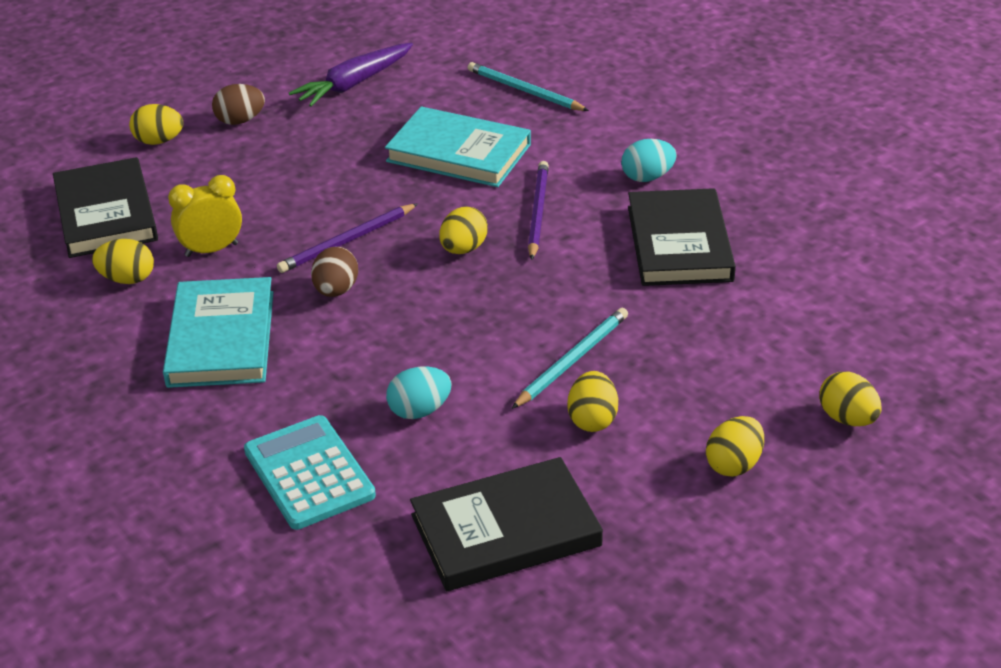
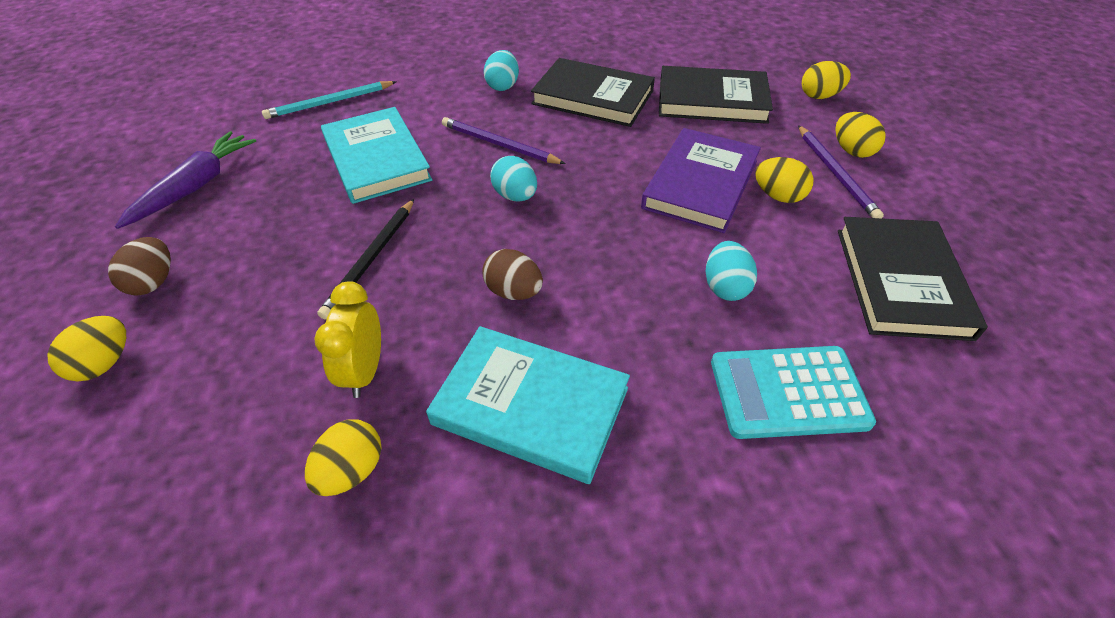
camera: 65 degrees left, 10 degrees up
(106, 213) = (193, 460): black book -> black book (712, 100)
(327, 205) = (371, 259): none -> black pencil
(347, 241) = (442, 262): purple pencil -> purple pencil (836, 174)
(354, 84) = (196, 187): purple carrot -> purple carrot turned 135 degrees counterclockwise
(458, 153) = (377, 159): turquoise book -> turquoise book turned 75 degrees counterclockwise
(463, 249) = (515, 196): yellow egg -> turquoise egg
(572, 360) = (701, 184): turquoise pencil -> purple book

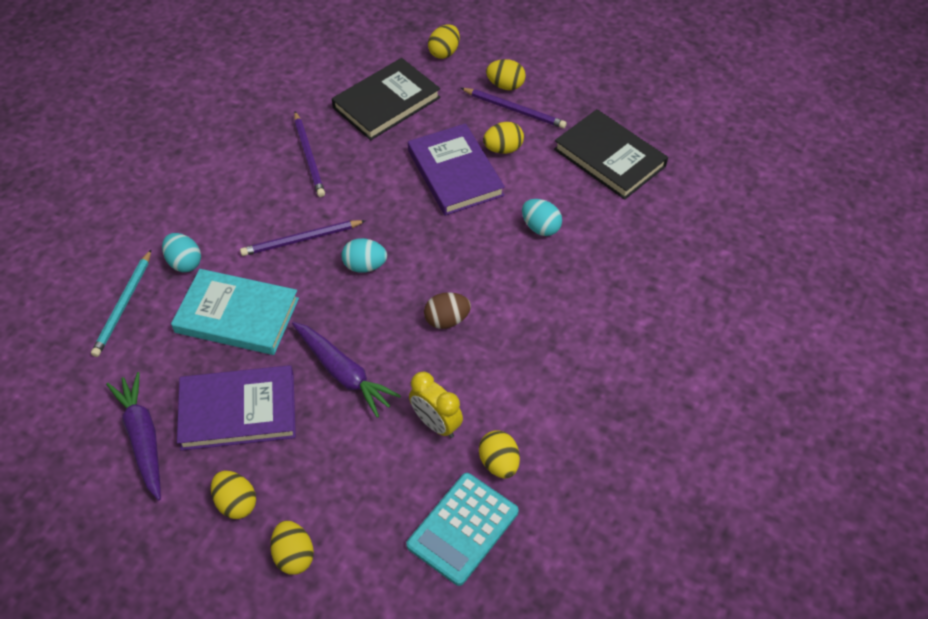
camera: 50 degrees left, 5 degrees up
(153, 282) = (236, 503): brown egg -> yellow egg
(267, 220) = (238, 411): none -> purple book
(371, 259) = (343, 373): black pencil -> purple carrot
(503, 86) = (233, 193): turquoise egg -> turquoise egg (184, 263)
(531, 406) = (532, 364): turquoise book -> none
(593, 97) = (309, 156): black book -> purple pencil
(788, 392) = (623, 258): turquoise calculator -> turquoise calculator (462, 528)

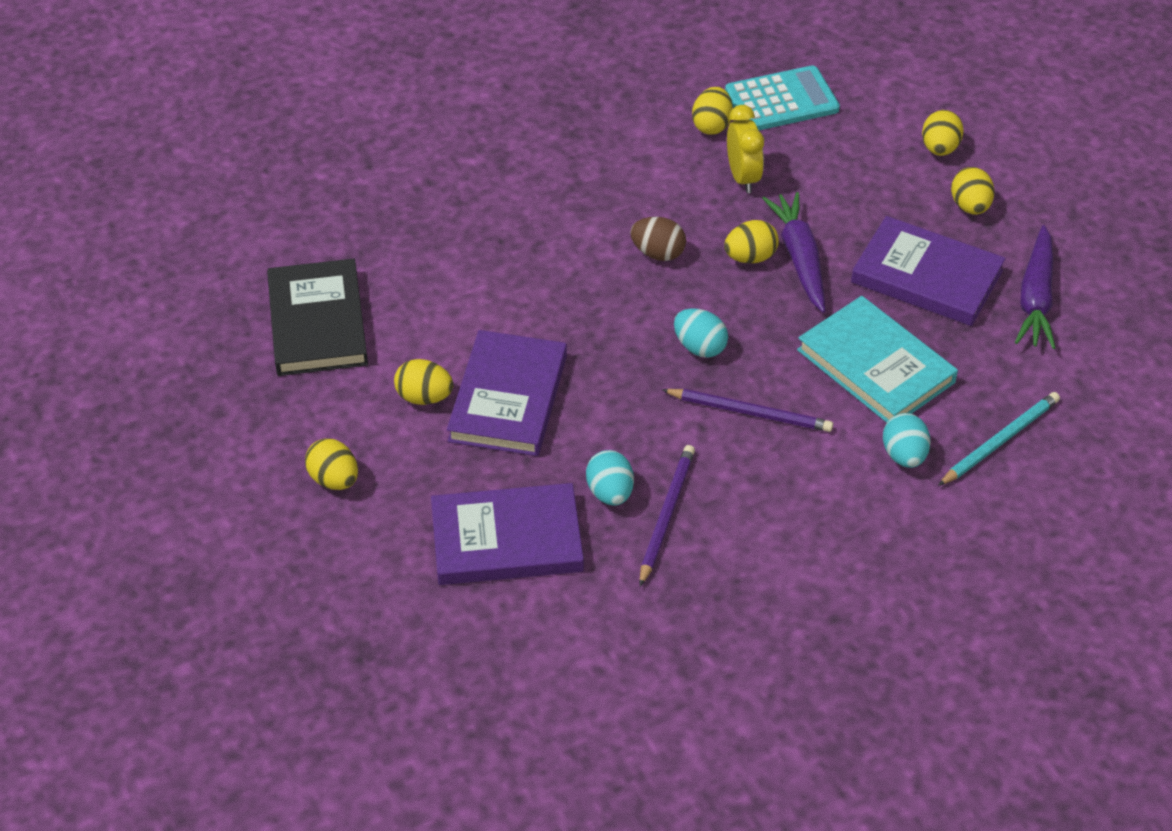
camera: 145 degrees left, 5 degrees down
(386, 103) = (506, 539): black book -> purple book
(444, 52) = (361, 577): yellow egg -> yellow egg (750, 257)
(514, 110) = (358, 440): purple pencil -> none
(540, 227) = (475, 290): turquoise egg -> turquoise egg (610, 493)

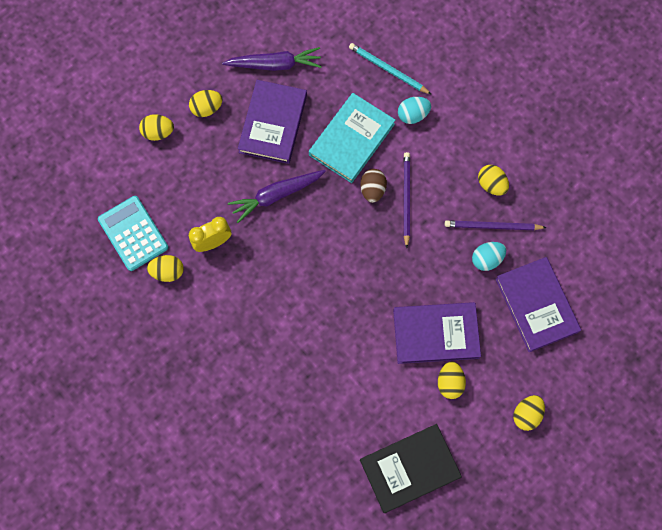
camera: 105 degrees left, 25 degrees up
(658, 253) = (293, 278): brown egg -> brown egg (372, 190)
(699, 347) = (364, 236): turquoise egg -> none
(750, 257) = (283, 223): yellow egg -> yellow egg (491, 185)

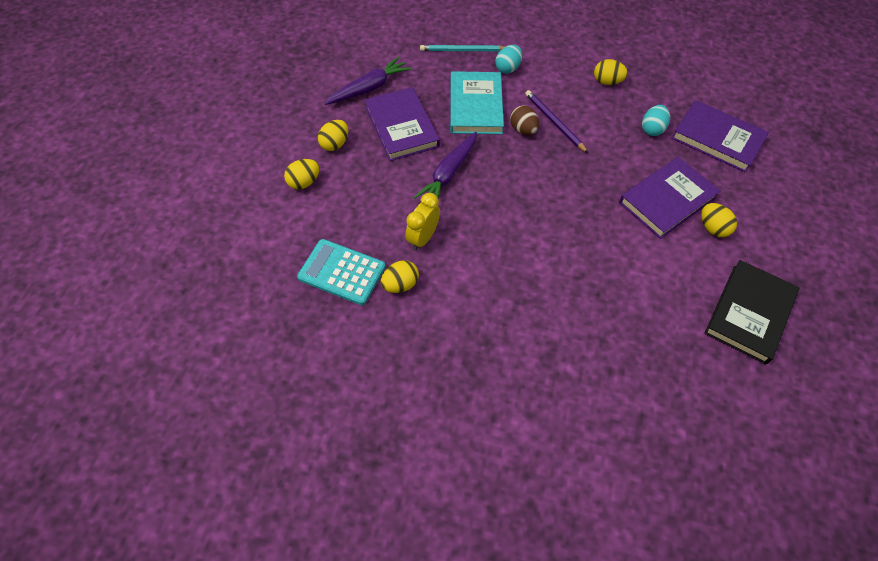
camera: 35 degrees left, 15 degrees down
(492, 226) = (634, 107): purple pencil -> none
(526, 414) = (789, 215): yellow egg -> none

